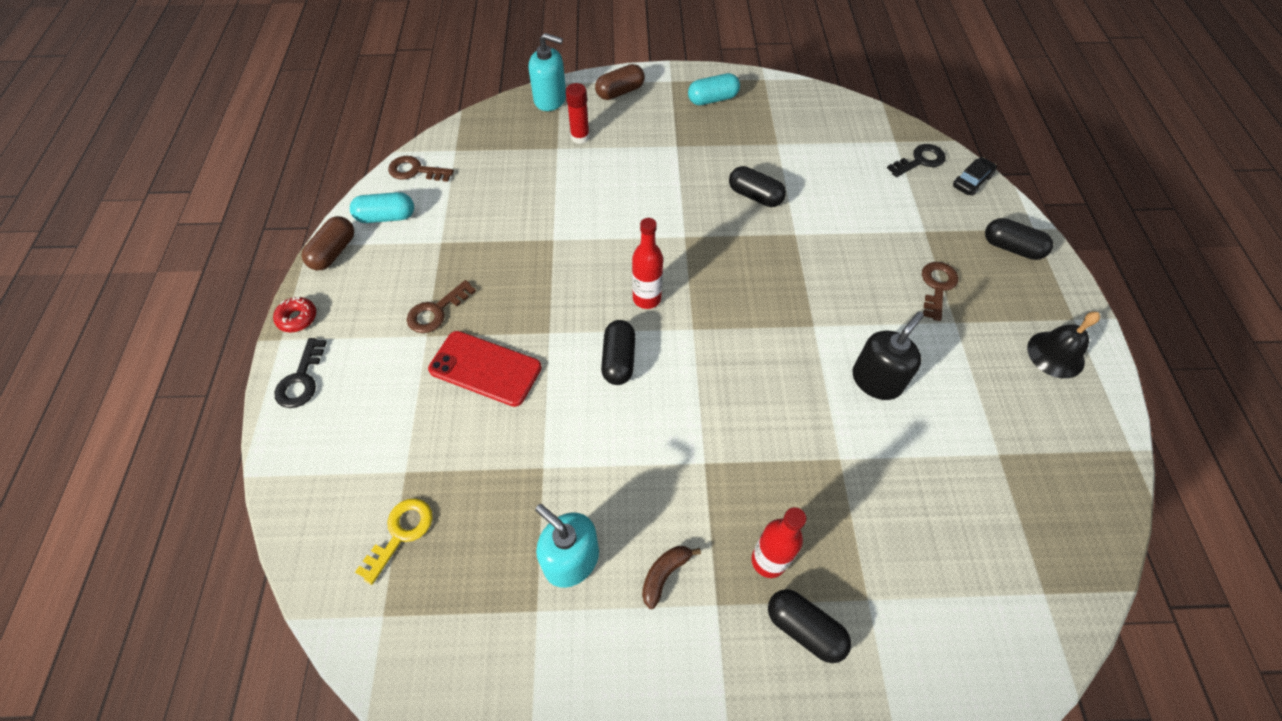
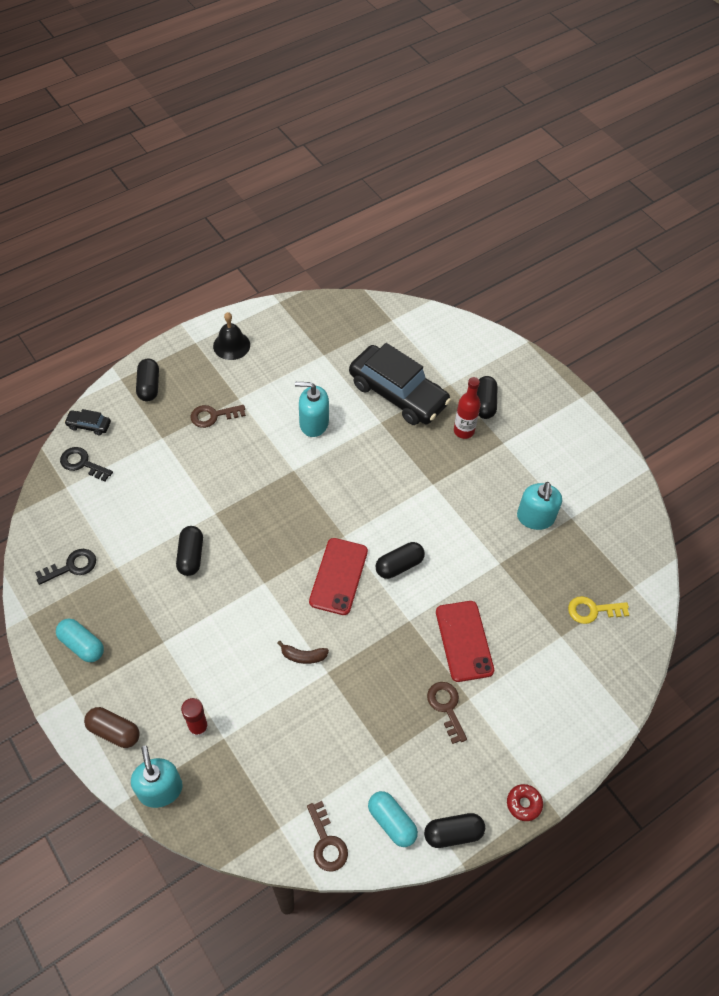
camera: 125 degrees left, 0 degrees up
(301, 379) = (560, 754): black key -> black key (71, 566)
(334, 252) = (453, 833): brown capsule -> black capsule
(436, 311) = (446, 707): brown key -> brown key turned 120 degrees counterclockwise
(646, 298) = (338, 576): red bottle -> red phone
(664, 574) = (507, 472): brown banana -> brown banana (303, 656)
(876, 380) = (313, 423): black soap dispenser -> turquoise soap dispenser
(882, 511) = (398, 394): none -> black car

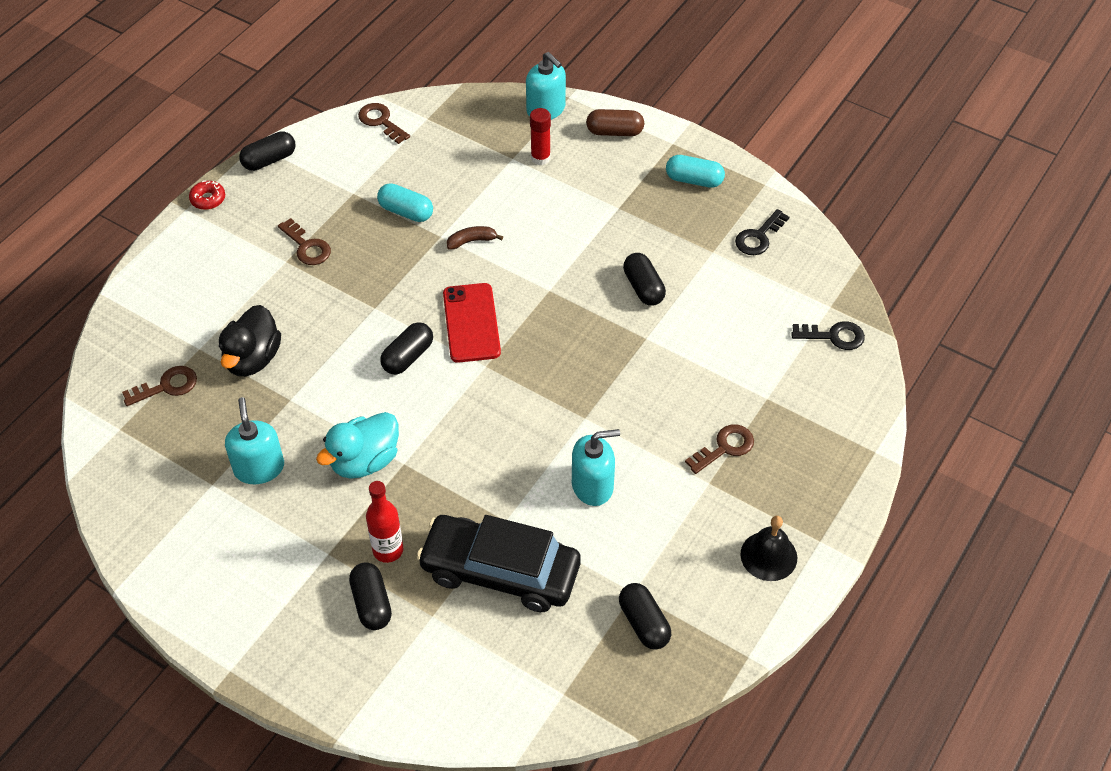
camera: 160 degrees right, 5 degrees down
(89, 425) = (863, 380): black car -> none
(149, 386) = (832, 455): black capsule -> black capsule (644, 623)
(391, 822) = (328, 150): turquoise capsule -> turquoise capsule (406, 211)
(459, 495) = (364, 461): none -> turquoise duck
(464, 641) = (307, 308): red phone -> none
(520, 610) = (252, 359): none -> black duck
(592, 610) = (166, 386): yellow key -> brown key

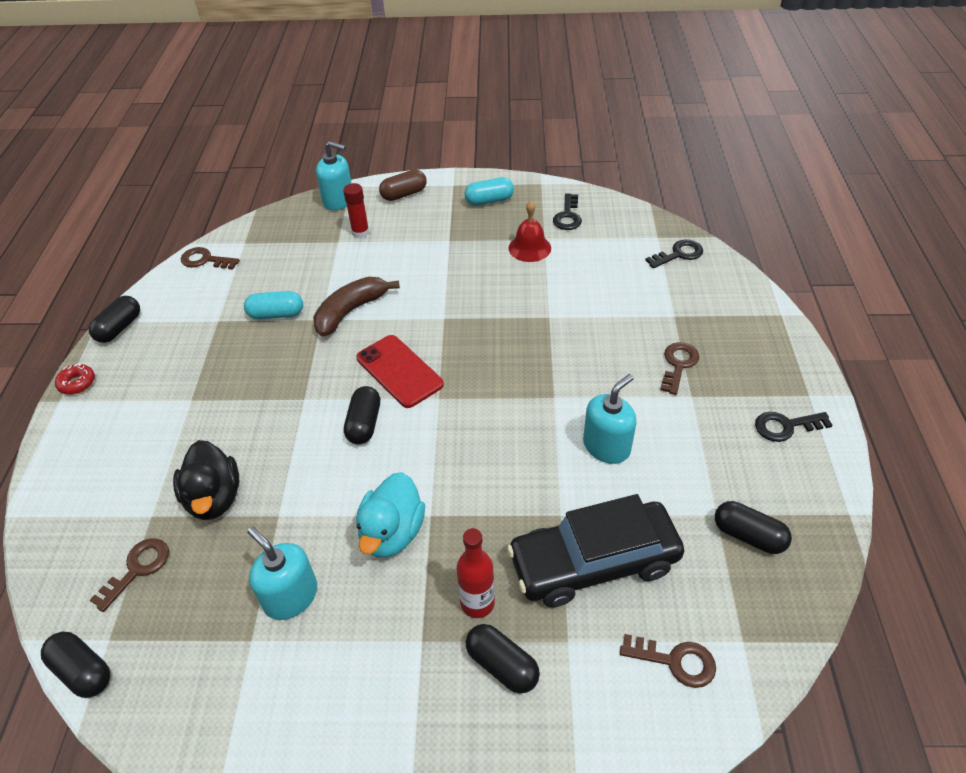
camera: 30 degrees left, 5 degrees down
(307, 246) = (203, 379): brown key -> brown key (675, 661)
(472, 241) = (351, 311): brown banana -> brown banana, size x1.87
(643, 288) = (515, 284): black capsule -> black capsule (83, 671)
(689, 255) = (529, 248): none -> red bell
(768, 556) = (786, 426): black bell -> black key

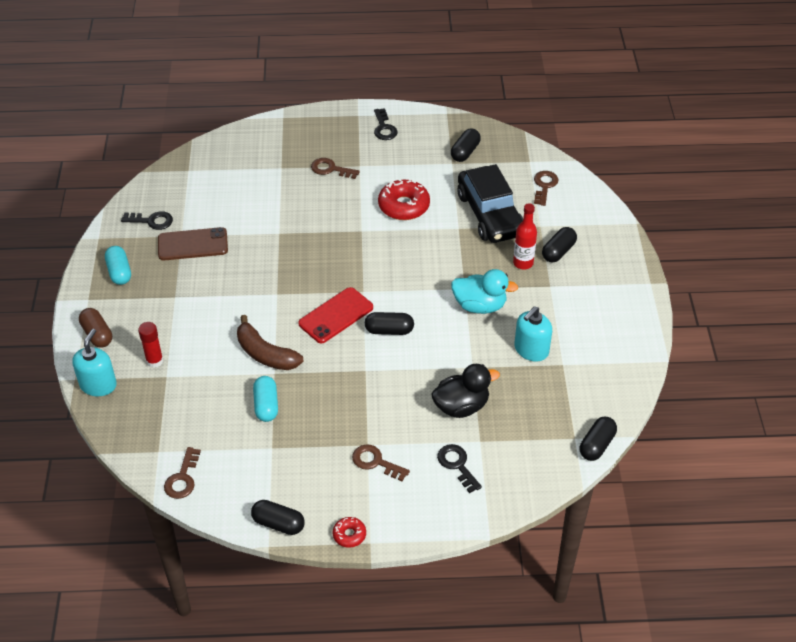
camera: 95 degrees left, 0 degrees up
(137, 569) = (523, 437): brown key -> brown key (375, 462)
(529, 248) = (193, 244): red bell -> brown phone
(606, 446) = (404, 206): turquoise soap dispenser -> red donut
(678, 254) = (211, 160): black key -> black key (457, 465)

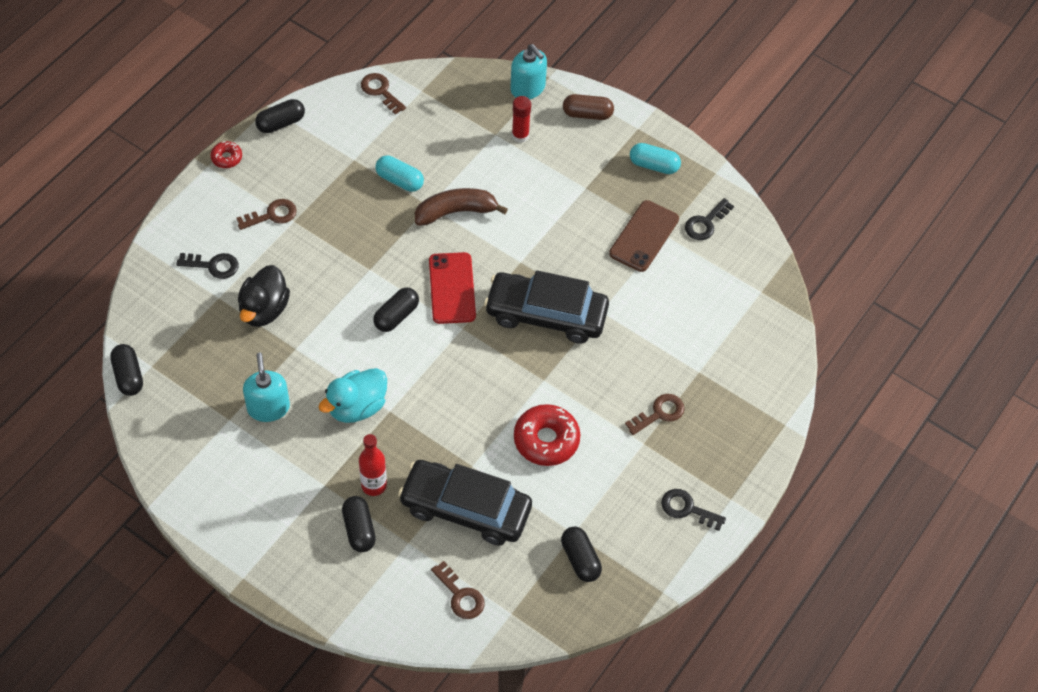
camera: 125 degrees right, 10 degrees up
(308, 257) = (546, 314): none -> black car

